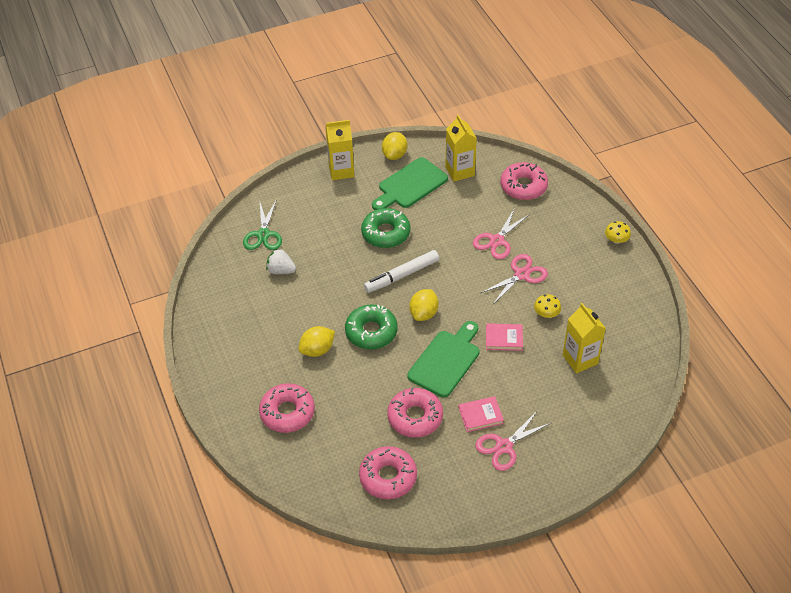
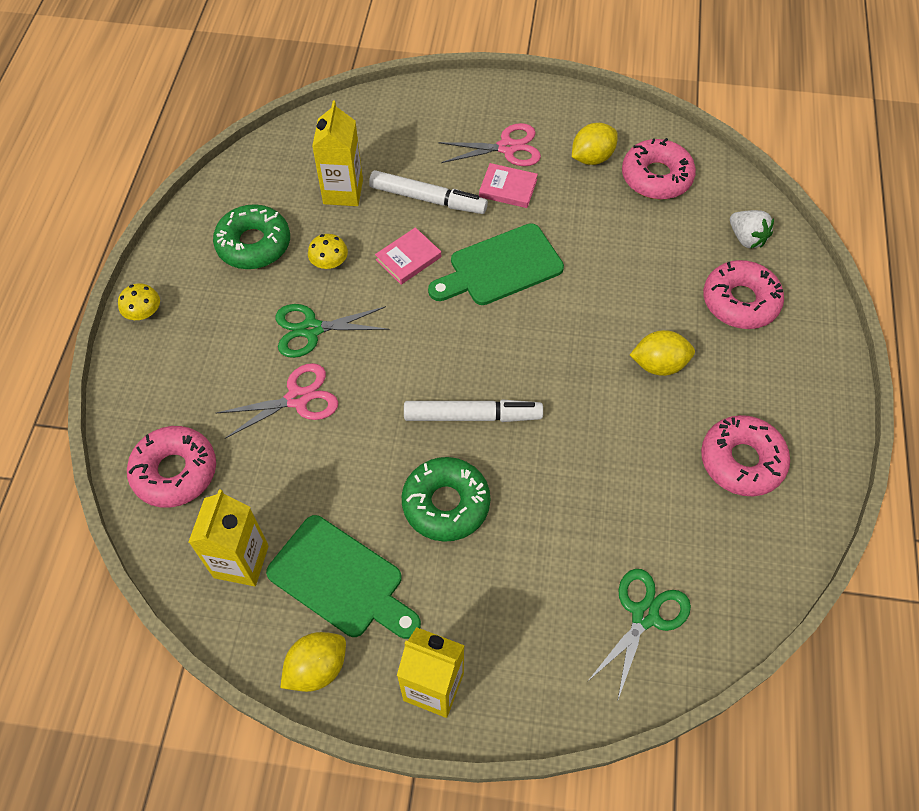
camera: 150 degrees left, 10 degrees up
(281, 270) = (648, 524): white strawberry -> white strawberry (746, 238)
(371, 332) = (570, 353): green donut -> green donut (254, 244)
(410, 185) = (341, 580): green cutting board -> green cutting board turned 45 degrees clockwise
(415, 417) = (585, 222): pink donut -> pink donut (741, 461)
(424, 313) = (483, 342): yellow lemon -> yellow lemon (592, 158)
(504, 338) = (408, 258): pink book -> pink book turned 75 degrees counterclockwise
(521, 275) = (311, 329): pink scissors -> green scissors
(524, 382) = (428, 199): none -> white marker

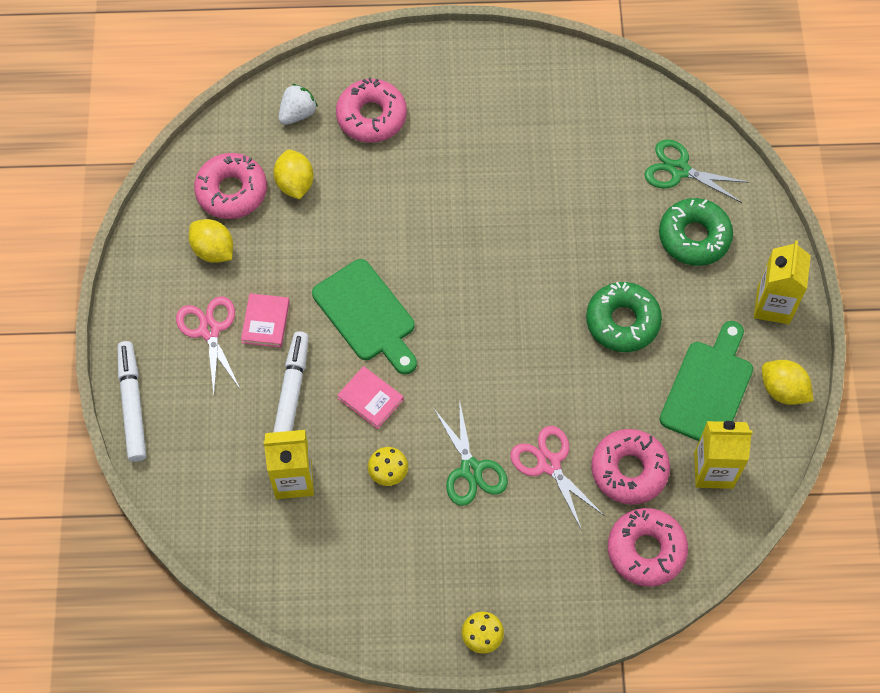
camera: 100 degrees left, 5 degrees up
(254, 244) = (377, 551): green donut -> green donut (694, 237)
(472, 416) = (534, 314): white marker -> white marker (132, 404)
(659, 364) = (451, 175): yellow lemon -> yellow lemon (295, 184)
(741, 461) = (532, 111): pink donut -> pink donut (629, 470)

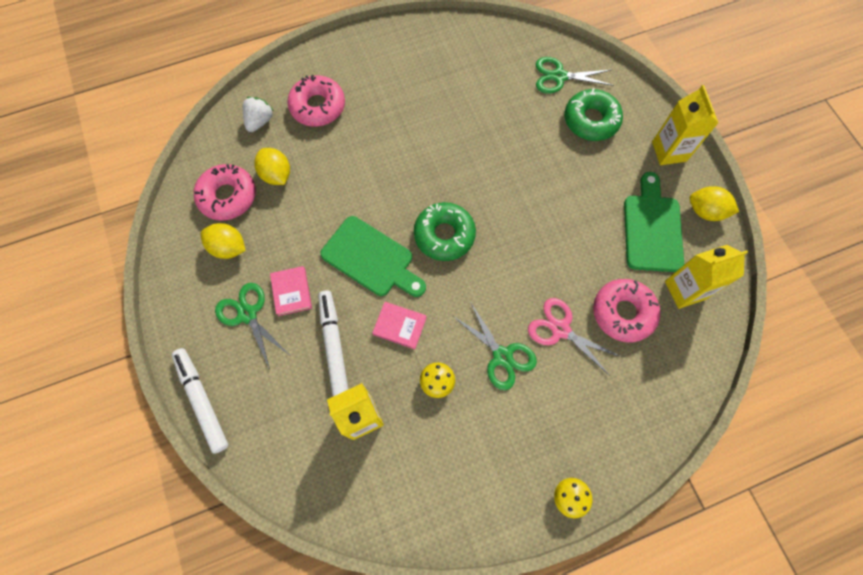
camera: 20 degrees left, 5 degrees up
(209, 330) = (247, 314): pink scissors -> green scissors
(622, 321) = (567, 199): green donut -> green donut (444, 235)
(646, 550) = (664, 373): pink donut -> none

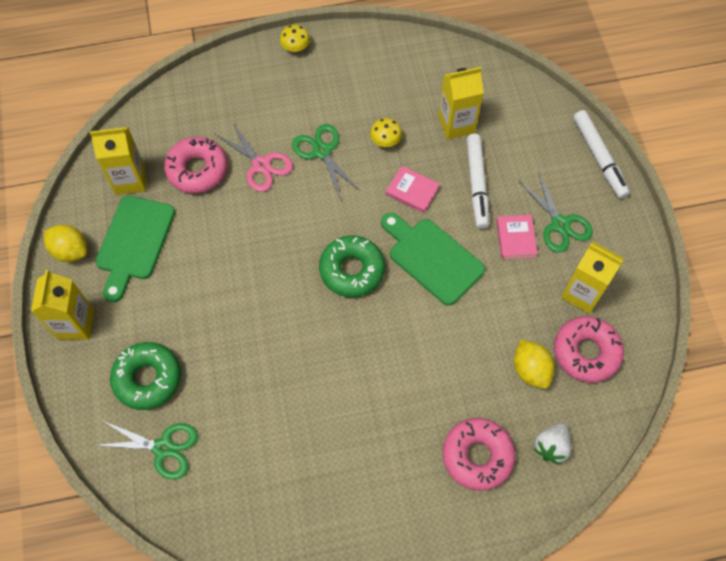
camera: 170 degrees left, 5 degrees down
(228, 248) = (582, 293): yellow lemon -> yellow carton

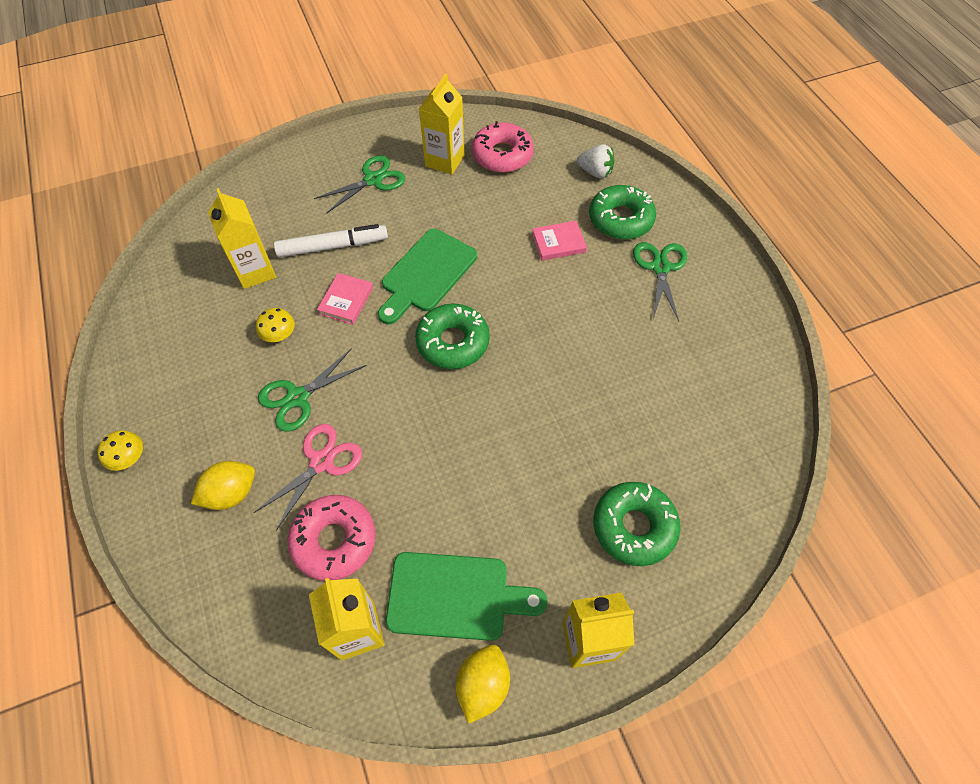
camera: 100 degrees left, 5 degrees down
(163, 448) = (707, 487): green scissors -> green scissors (660, 267)
(477, 456) = (620, 219): pink donut -> green donut
(516, 238) = (393, 211): pink book -> pink book (558, 243)
(530, 370) = (529, 190): yellow lemon -> yellow lemon (231, 493)
(599, 158) = (294, 156): white marker -> none

